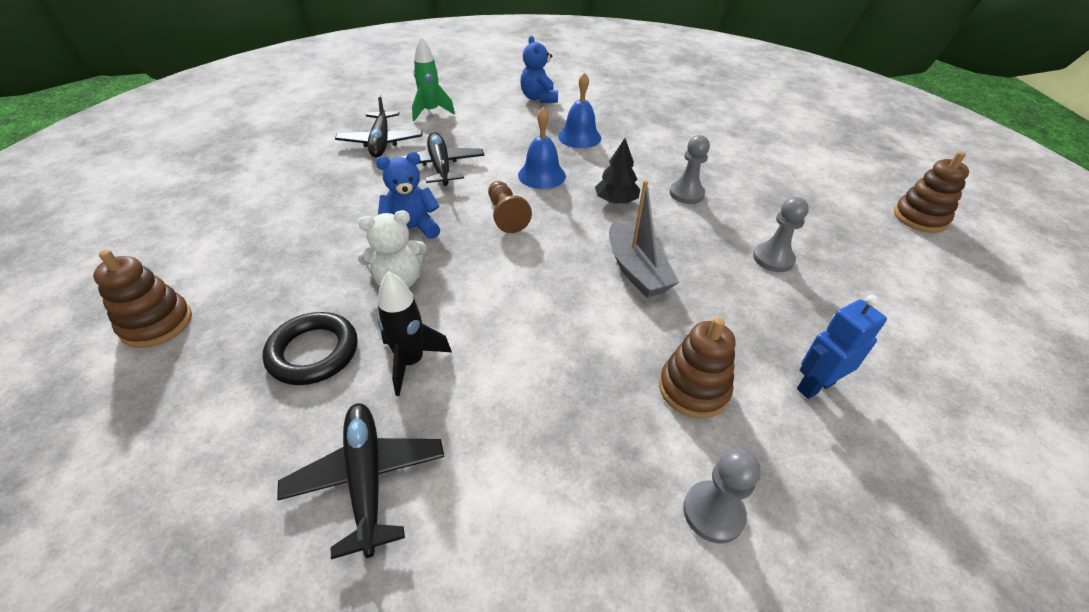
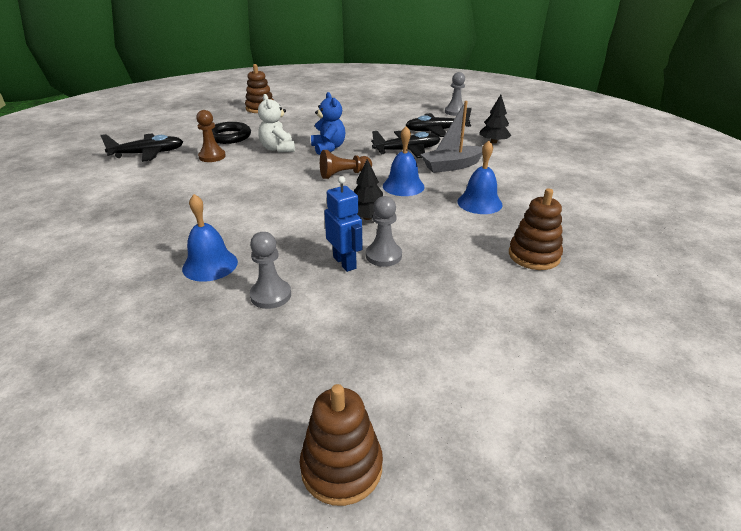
camera: 90 degrees right, 10 degrees down
(411, 362) = (212, 156): black rocket -> brown pawn
(431, 112) = (493, 142): green rocket -> black tree
(539, 98) = (554, 183): blue teddy bear -> none
(636, 271) = (269, 222): grey boat -> grey boat (452, 166)
(693, 389) = (145, 236): brown stacking toy -> brown stacking toy (534, 255)
(713, 512) = (61, 234): grey pawn -> grey pawn (455, 112)
(739, 309) = (210, 265): none -> blue bell
(815, 385) = (116, 289): blue robot -> blue robot (345, 262)

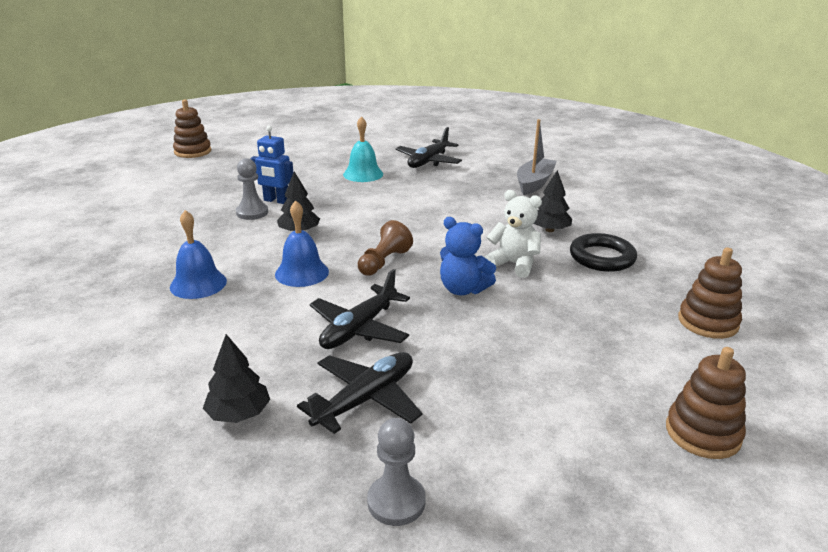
camera: 140 degrees right, 5 degrees down
(148, 154) = (608, 210): black plane -> black plane (428, 161)
(210, 265) = (363, 174): blue bell -> turquoise bell
(212, 156) = (549, 230): brown pawn -> black tree
(271, 295) = (300, 175): grey pawn -> none
(452, 166) = (270, 325): grey boat -> grey boat (534, 183)
(534, 255) = (120, 252): brown stacking toy -> brown stacking toy (702, 433)

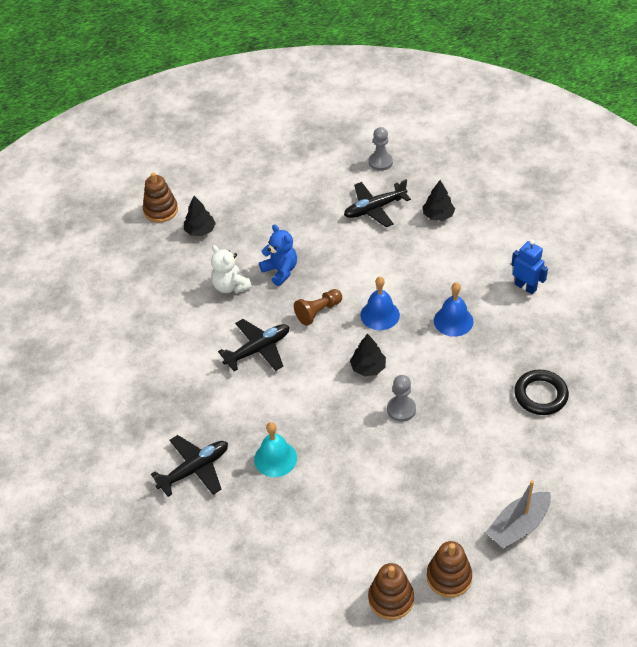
camera: 155 degrees left, 20 degrees up
(276, 201) = (375, 425): blue robot -> blue robot (525, 287)
(359, 328) = (360, 254): black plane -> black plane (258, 349)
(534, 183) = (125, 392): grey boat -> grey boat (518, 526)
(549, 230) = (173, 318): black tree -> black tree (200, 230)
(602, 257) = (165, 277): black ring -> black ring (540, 395)
(702, 433) = (234, 158): brown stacking toy -> brown stacking toy (391, 599)

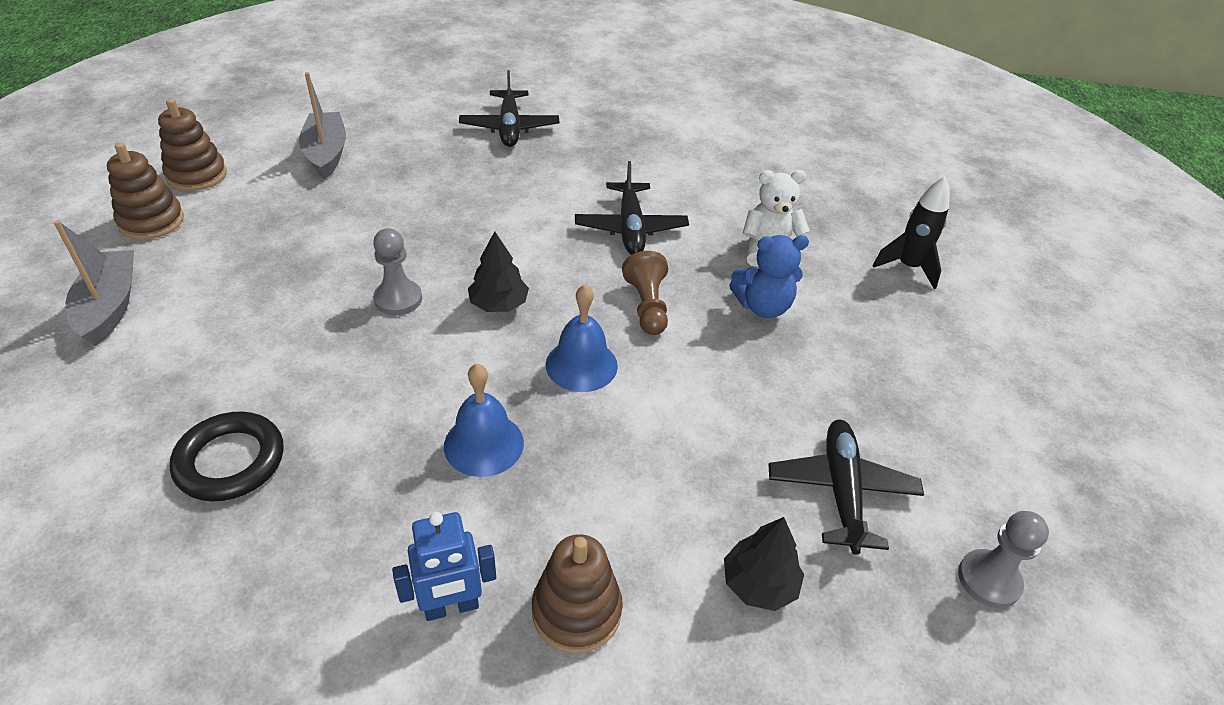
camera: 115 degrees right, 5 degrees down
(161, 210) = (977, 249): brown stacking toy -> brown stacking toy (576, 611)
(200, 230) = (908, 267): black tree -> black rocket
(275, 458) = (457, 177): turquoise bell -> none
(308, 547) = (326, 154): none -> grey boat

